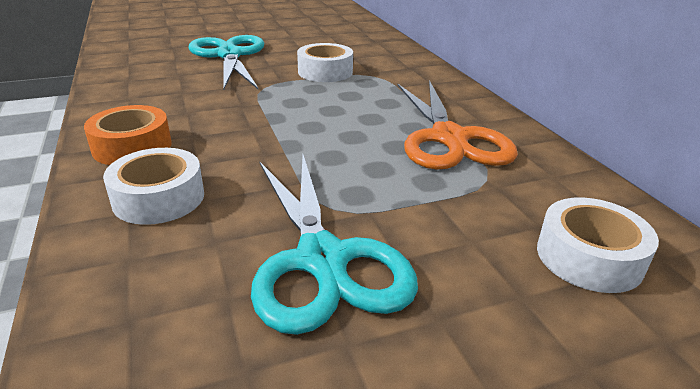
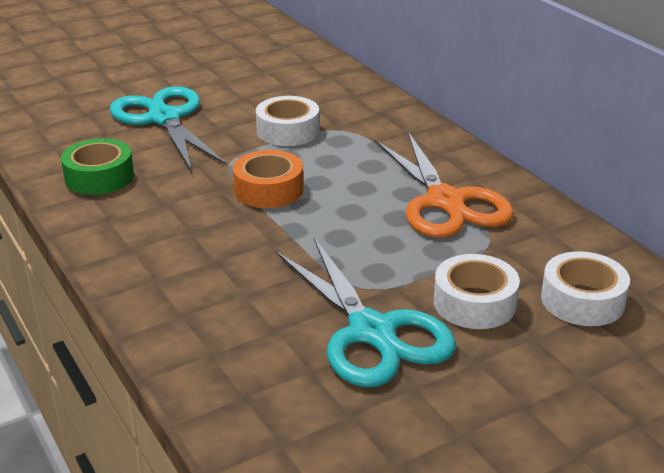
camera: 10 degrees left, 0 degrees up
(132, 147) = (137, 251): orange tape -> orange tape (268, 189)
(146, 87) = (99, 177): none -> green tape
(159, 198) = (201, 299): white tape -> white tape (474, 303)

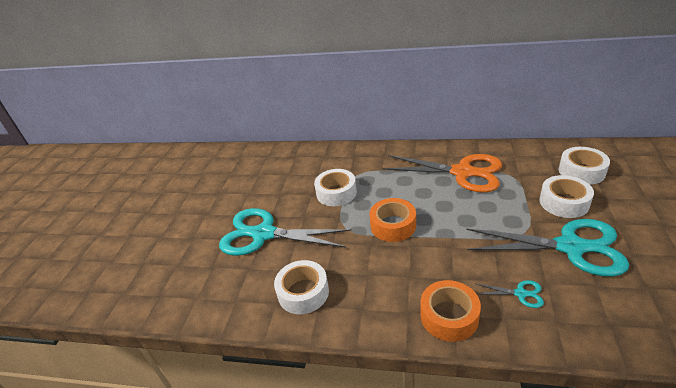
camera: 45 degrees left, 5 degrees up
(99, 177) = (303, 292): green tape -> white tape
(149, 277) = (449, 316): none -> orange tape
(236, 315) = (520, 293): none -> turquoise scissors

